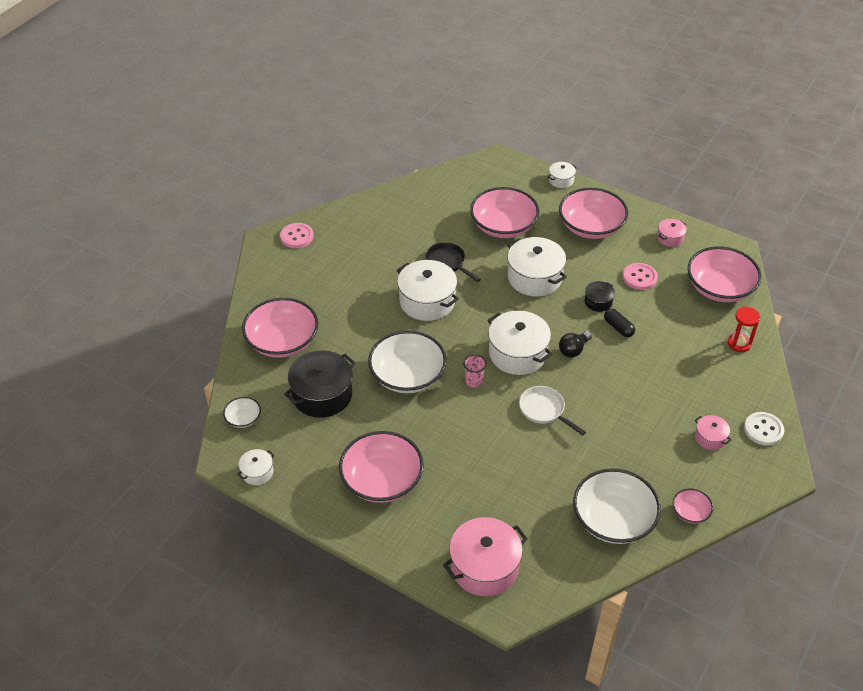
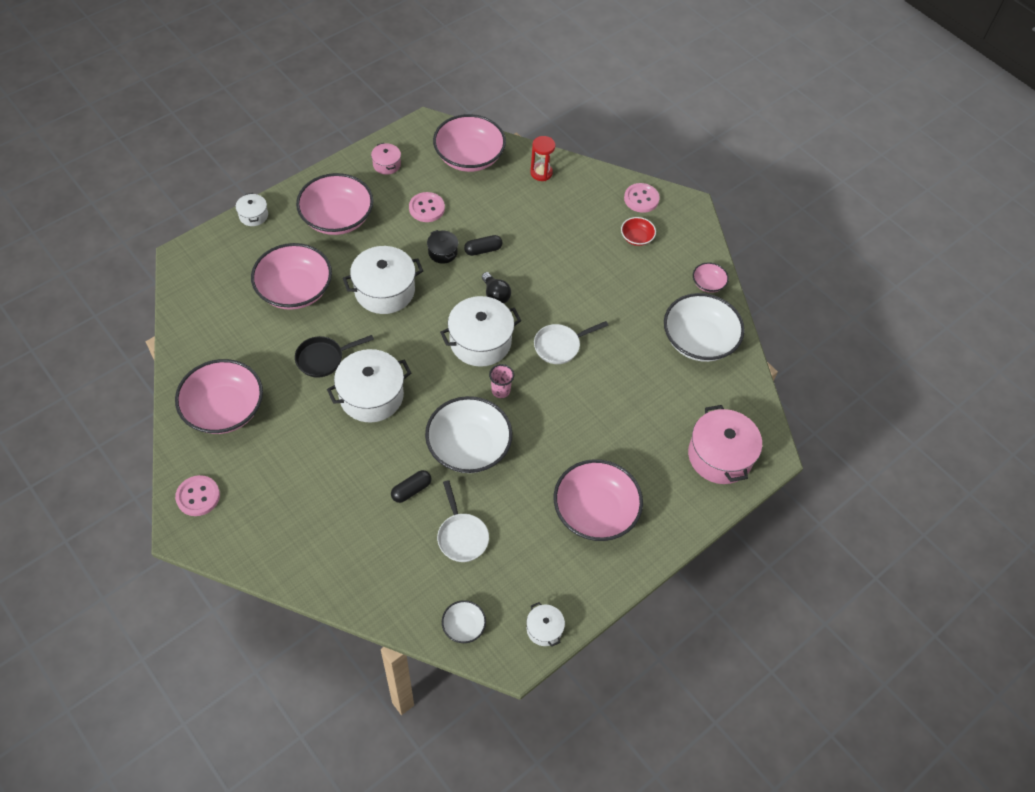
camera: 75 degrees left, 10 degrees up
(282, 341) = (364, 556): pink bowl -> pink bowl (224, 409)
(322, 395) = (461, 536): black pot -> white pan
(351, 351) = (411, 490): none -> black capsule
(710, 438) = (636, 237): pink pot -> red bowl
(763, 430) = (641, 199): white button -> pink button

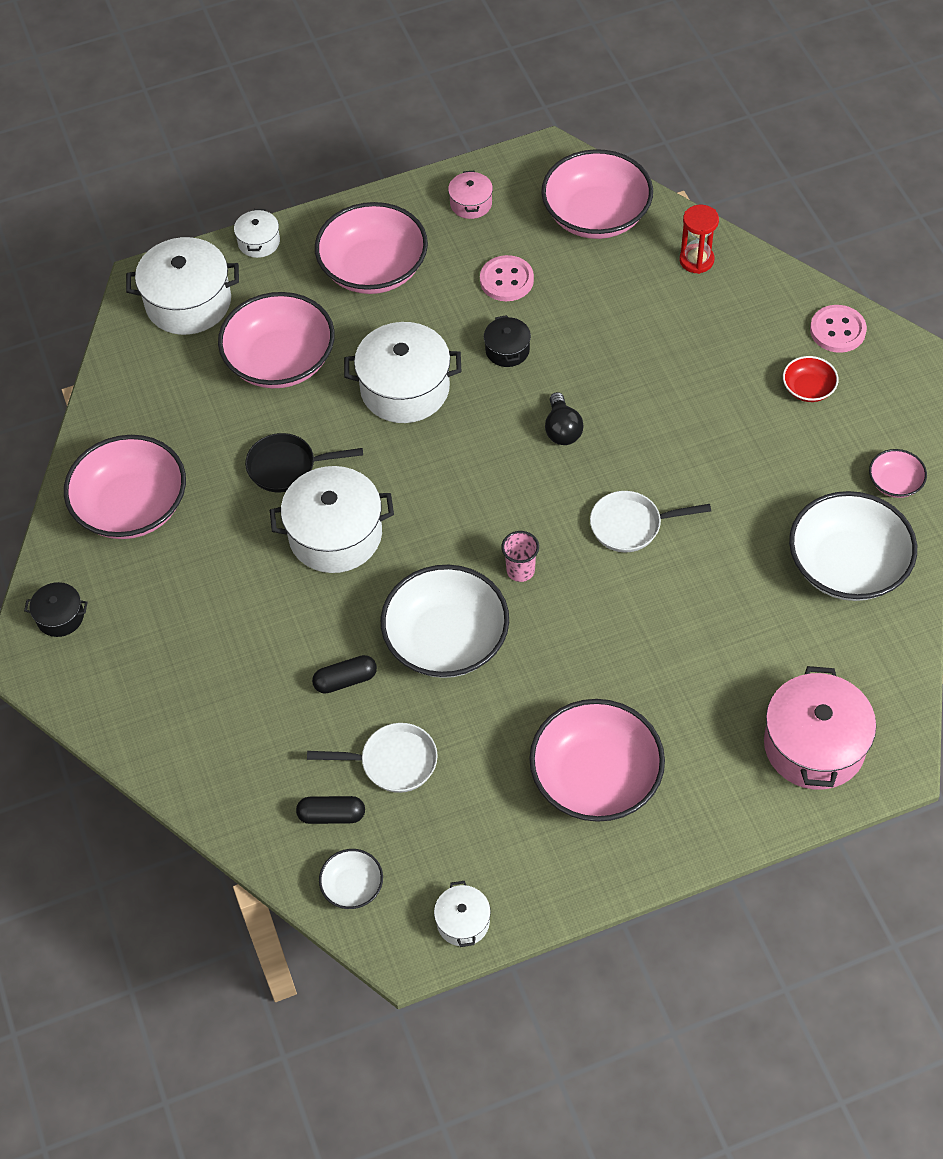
camera: 25 degrees right, 0 degrees up
(198, 496) = (60, 617): pink button -> black pot
(461, 536) = (393, 762): white pan -> white pan turned 90 degrees counterclockwise
(480, 341) = (516, 493): white pot -> white pot (188, 302)
(483, 250) = (567, 359): black capsule -> black capsule (331, 815)

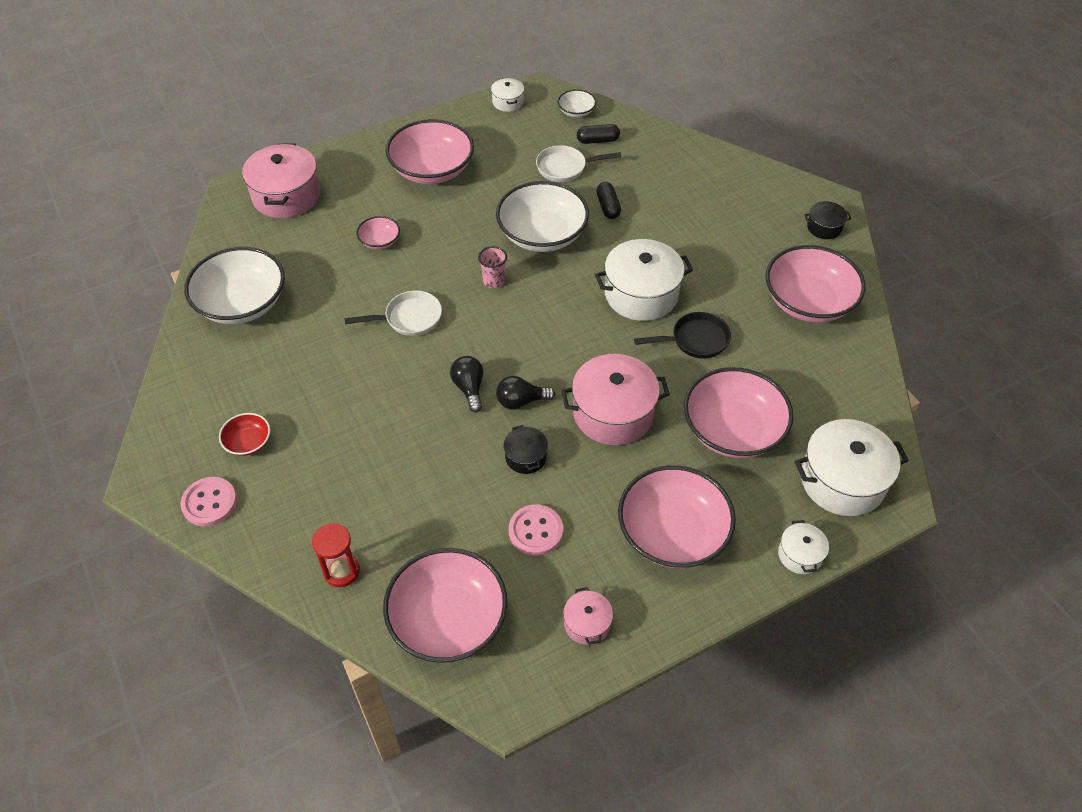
camera: 170 degrees right, 5 degrees down
(345, 680) = (608, 207): black capsule -> black capsule turned 75 degrees counterclockwise
(405, 388) = (613, 413): white pot -> pink pot
(505, 410) = (521, 401): none -> black light bulb
(895, 482) = (189, 367): pink bowl -> pink bowl (380, 241)

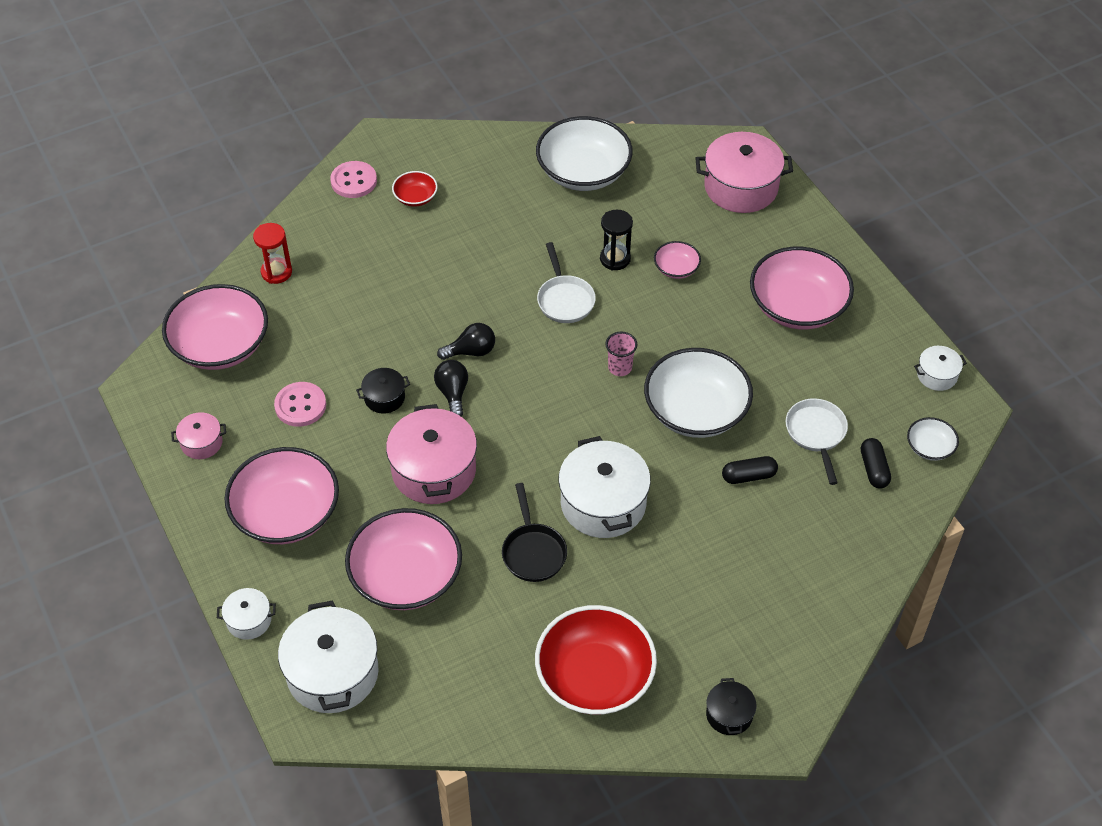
camera: 90 degrees right, 0 degrees up
(362, 282) = (615, 259): none -> black hourglass
(808, 302) = (594, 676): pink bowl -> red bowl

